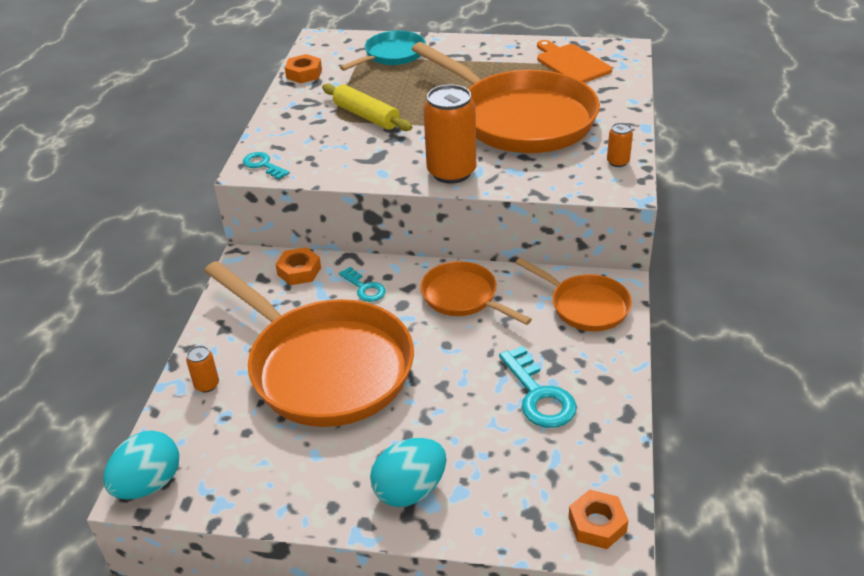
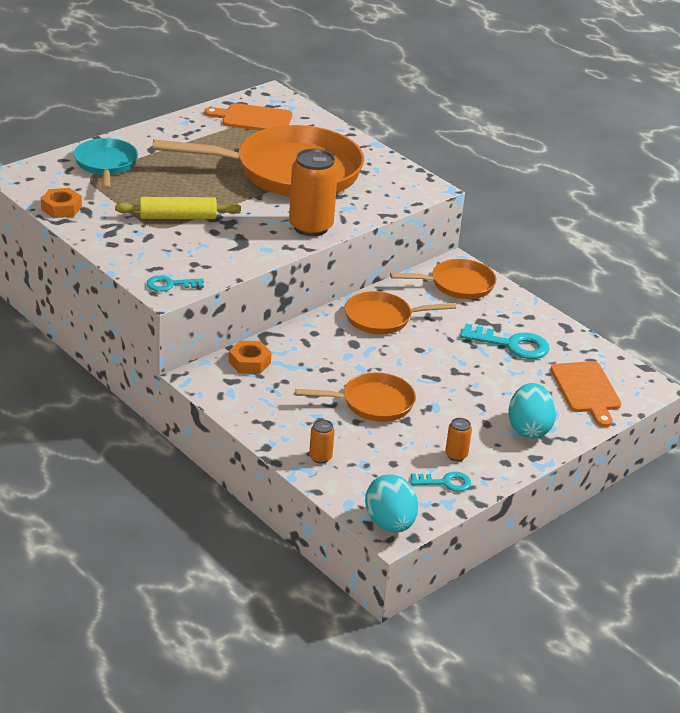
camera: 55 degrees left, 5 degrees down
(325, 367) = (373, 403): orange pan -> orange pan, size x0.50
(364, 288) = (313, 347): turquoise key -> turquoise key (446, 482)
(535, 494) = (586, 390): none -> orange cutting board
(597, 524) = (632, 384): orange nut -> none
(618, 162) = (398, 173): orange can -> orange can (456, 455)

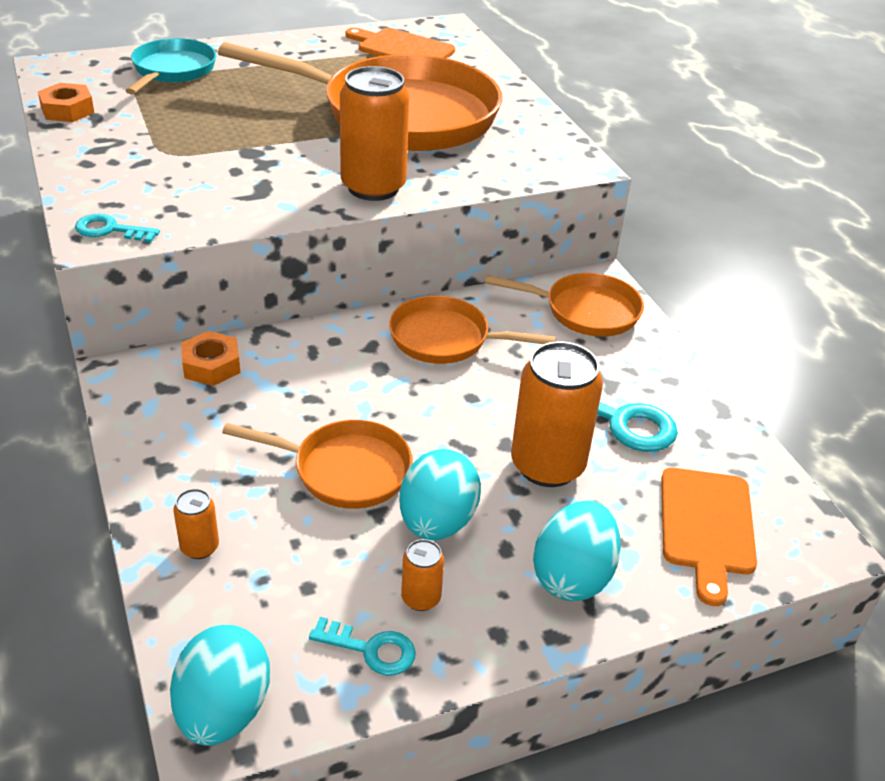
camera: 20 degrees right, 5 degrees up
(178, 217) = (203, 145): yellow rolling pin -> none
(441, 418) = (437, 522): none -> turquoise egg
(485, 377) = (547, 465): none -> orange can

